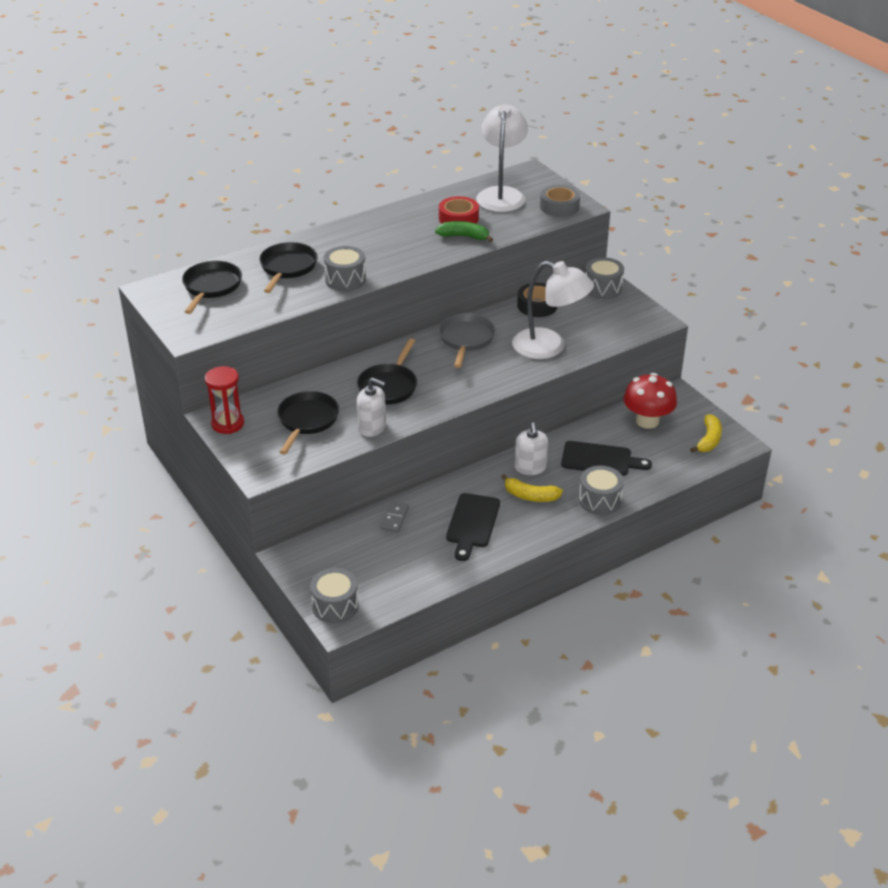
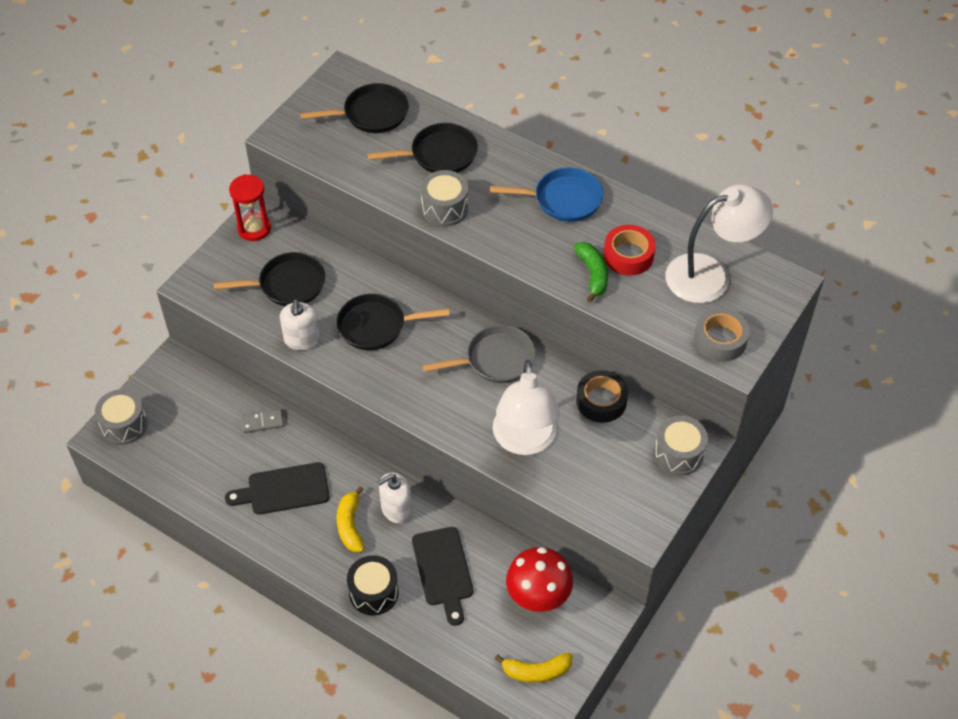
camera: 65 degrees right, 15 degrees up
(383, 229) = (563, 199): none -> blue pan
(600, 500) = (373, 592): grey drum -> black drum

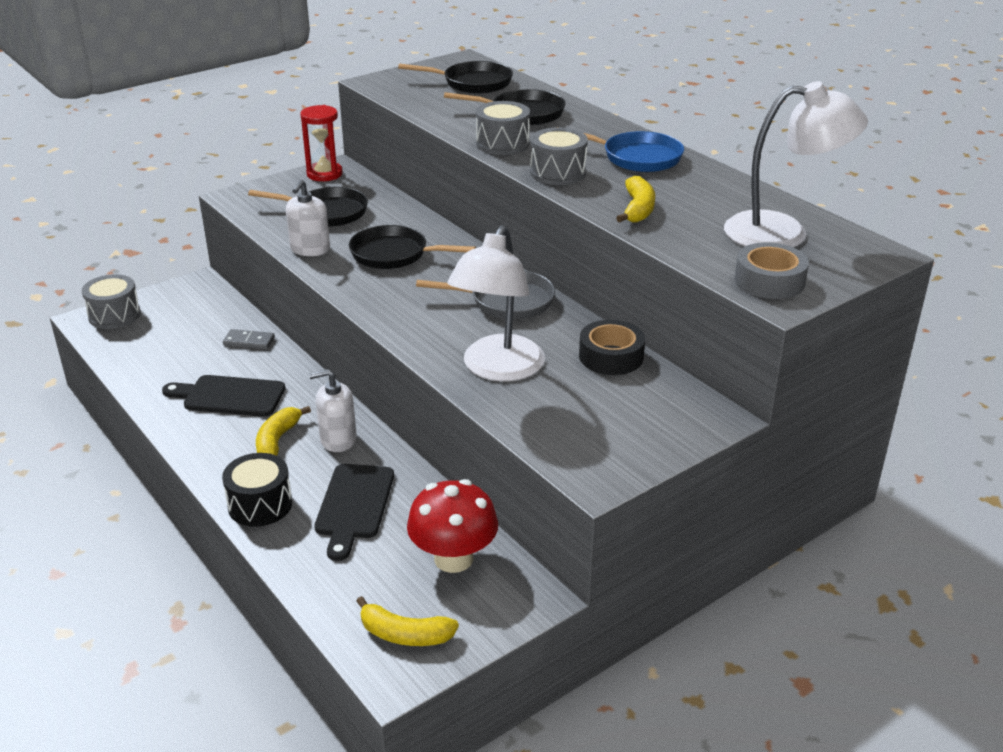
camera: 20 degrees right, 20 degrees down
(593, 274) = (638, 209): green banana -> yellow banana
(628, 255) = (689, 204): red tape -> none
(678, 454) = (685, 420): grey drum -> grey drum (558, 173)

